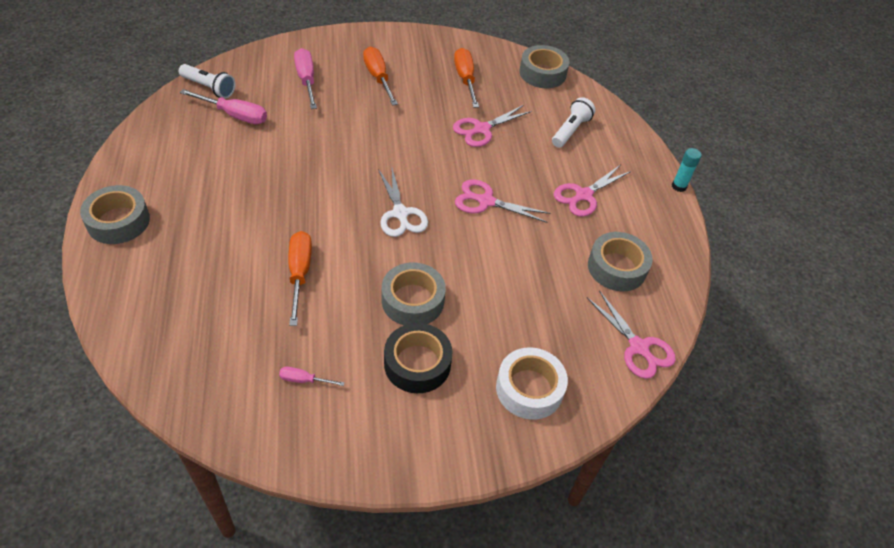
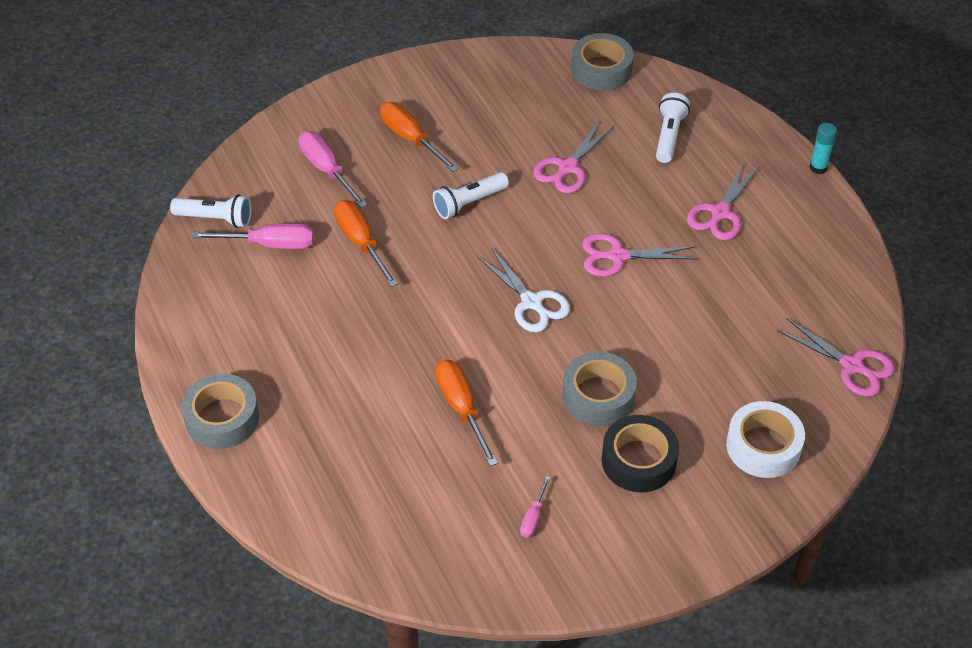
camera: 15 degrees left, 0 degrees up
(304, 380) = (533, 517): pink screwdriver -> pink screwdriver turned 60 degrees counterclockwise
(394, 131) = (469, 203): none -> white flashlight
(465, 79) = (515, 107): orange screwdriver -> orange screwdriver (361, 242)
(617, 267) = (793, 286): grey tape -> none

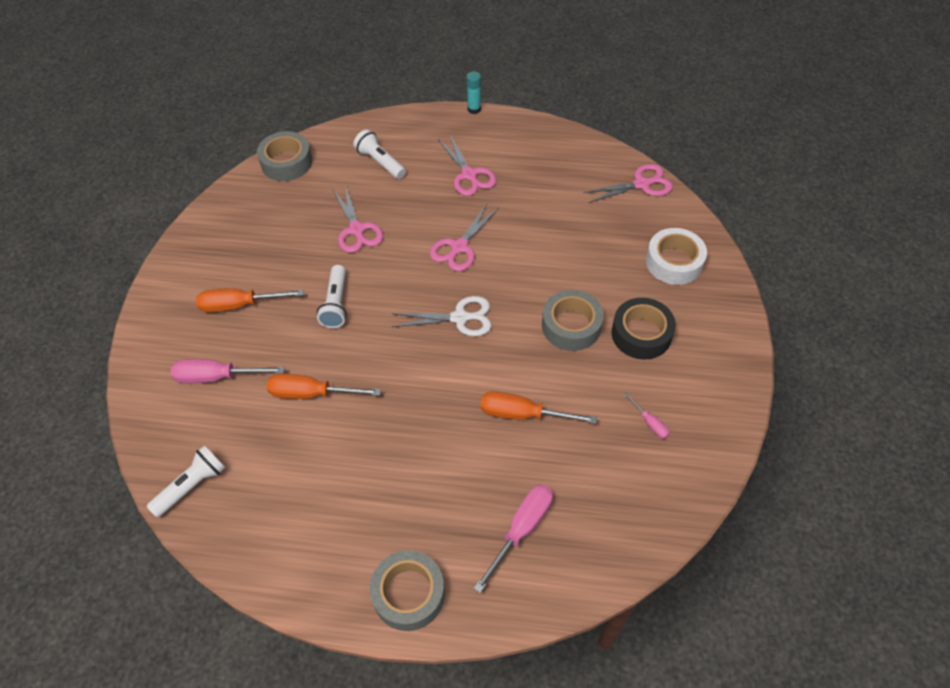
camera: 55 degrees left, 5 degrees up
(270, 244) = (256, 459): pink screwdriver -> pink screwdriver (521, 529)

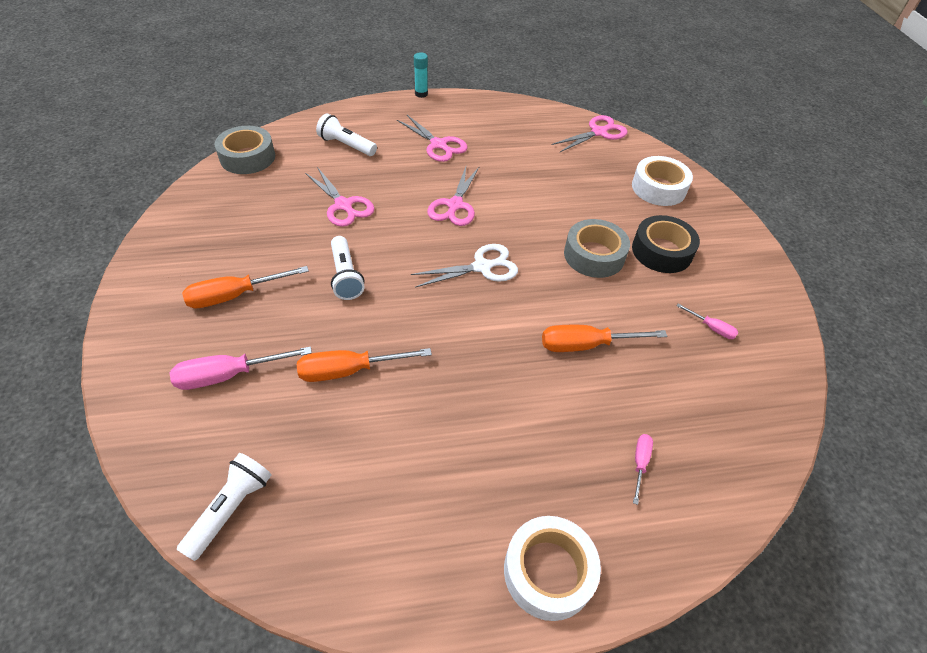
camera: 20 degrees left, 5 degrees down
(408, 594) = (548, 571): grey tape -> white tape
(521, 529) = (640, 463): pink screwdriver -> pink screwdriver, size x0.53

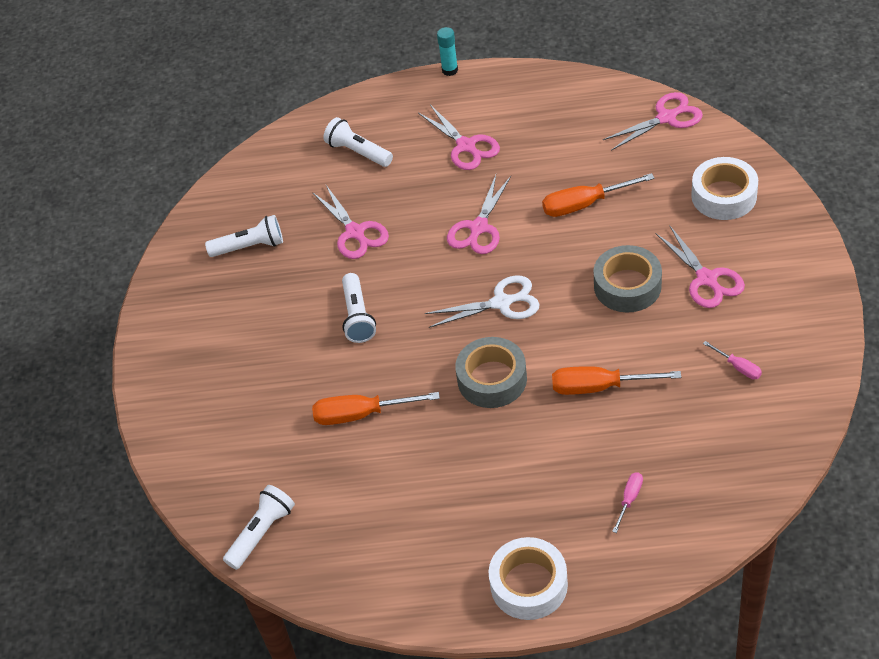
camera: 15 degrees right, 0 degrees up
(228, 375) = (249, 419): pink screwdriver -> none
(235, 296) = (248, 340): orange screwdriver -> orange screwdriver (584, 204)
(244, 214) = (250, 246): none -> white flashlight
(248, 157) = (248, 174): grey tape -> grey tape (492, 379)
(662, 251) = (706, 279): black tape -> pink scissors

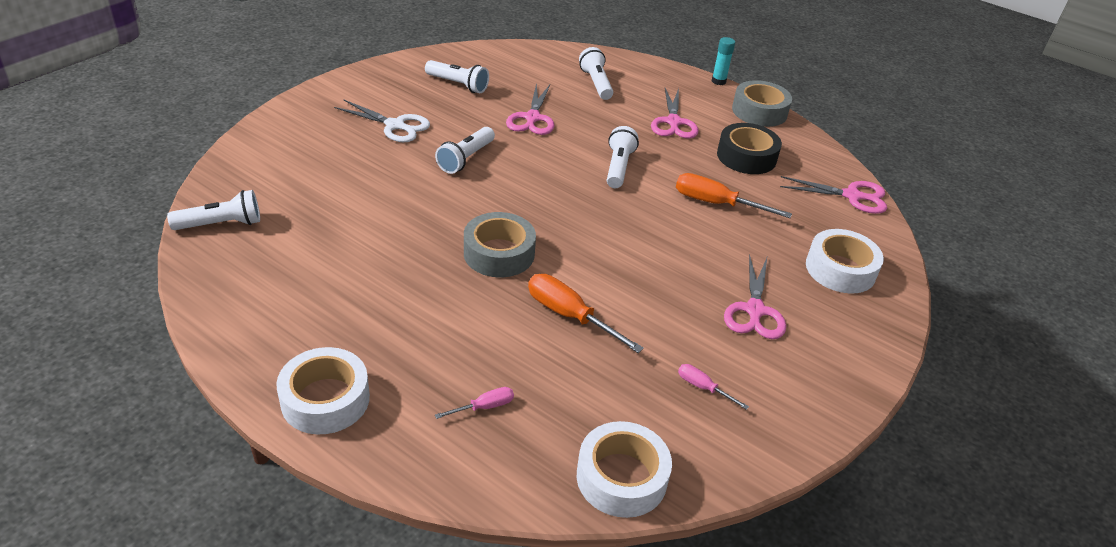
camera: 30 degrees right, 10 degrees down
(361, 414) = (384, 209): orange screwdriver -> none
(478, 228) = (618, 167): pink scissors -> white flashlight
(501, 303) = (572, 216): white scissors -> white scissors (395, 125)
(557, 138) = (746, 157): none -> black tape
(627, 286) = (682, 271): grey tape -> grey tape (759, 111)
(738, 367) = (703, 387): pink screwdriver -> pink screwdriver turned 135 degrees clockwise
(760, 471) = (621, 477): none -> white tape

